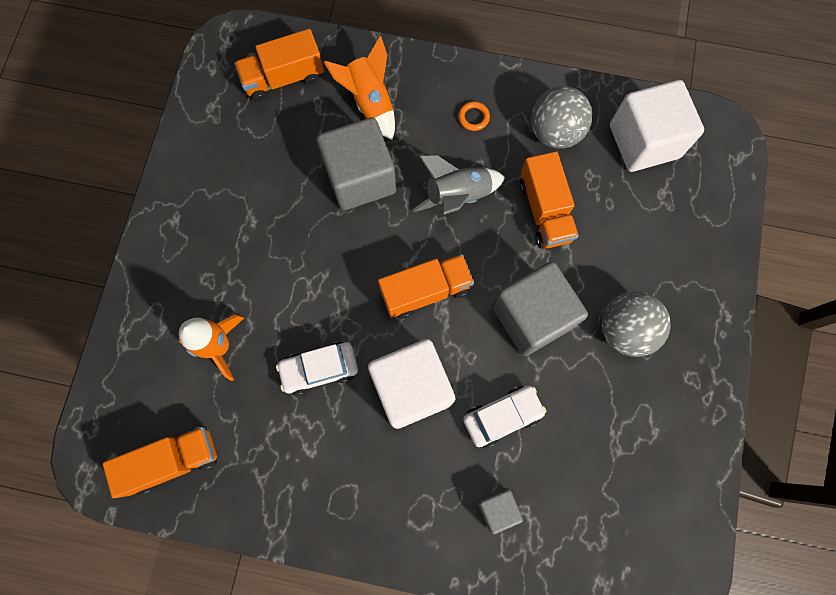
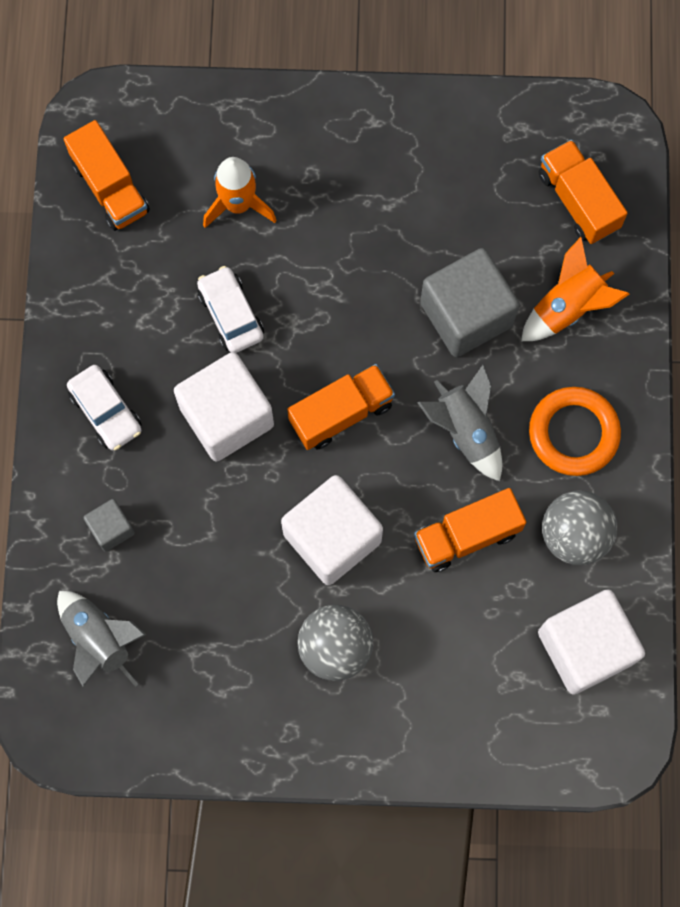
camera: 80 degrees right, 0 degrees up
(426, 291) = (341, 413): orange truck -> orange truck turned 90 degrees counterclockwise
(473, 117) = (573, 433): orange ring -> orange ring, size x2.30
(502, 416) = (211, 520): white car -> white car (106, 411)
(532, 316) = (332, 537): grey cube -> white cube
(597, 535) = (99, 639): none -> grey rocket

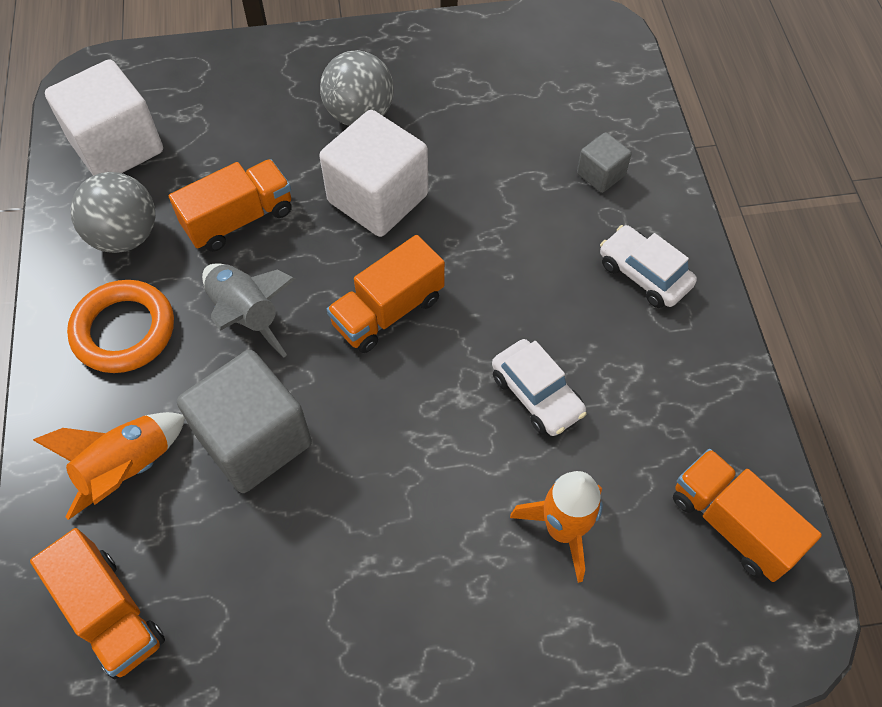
camera: 170 degrees right, 15 degrees down
(99, 639) = (581, 91): grey rocket -> none
(226, 416) = (513, 289): white cube -> none

